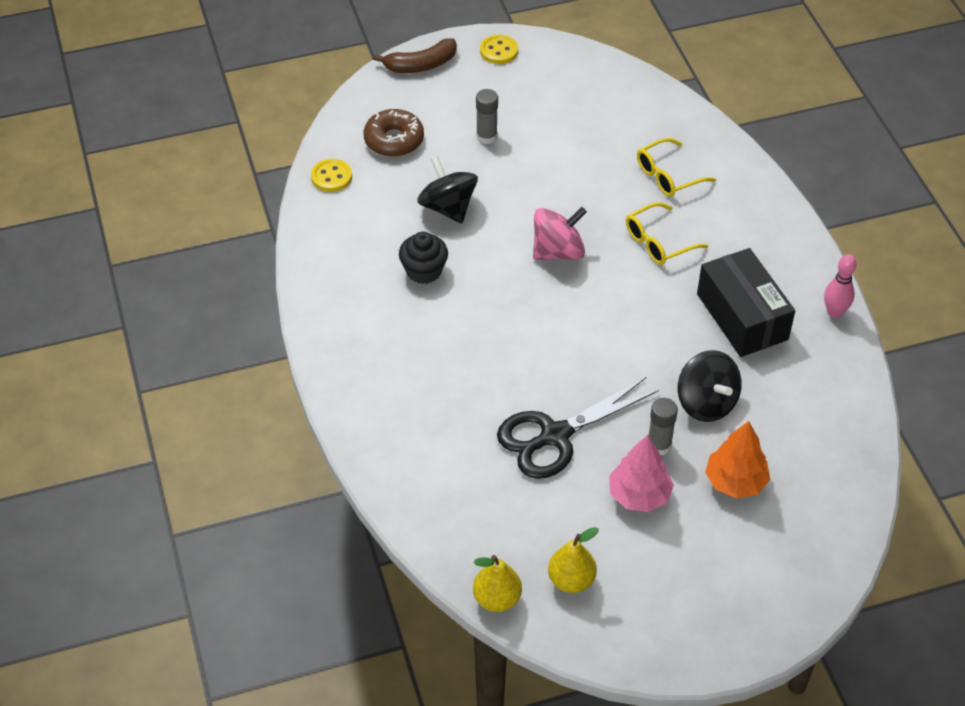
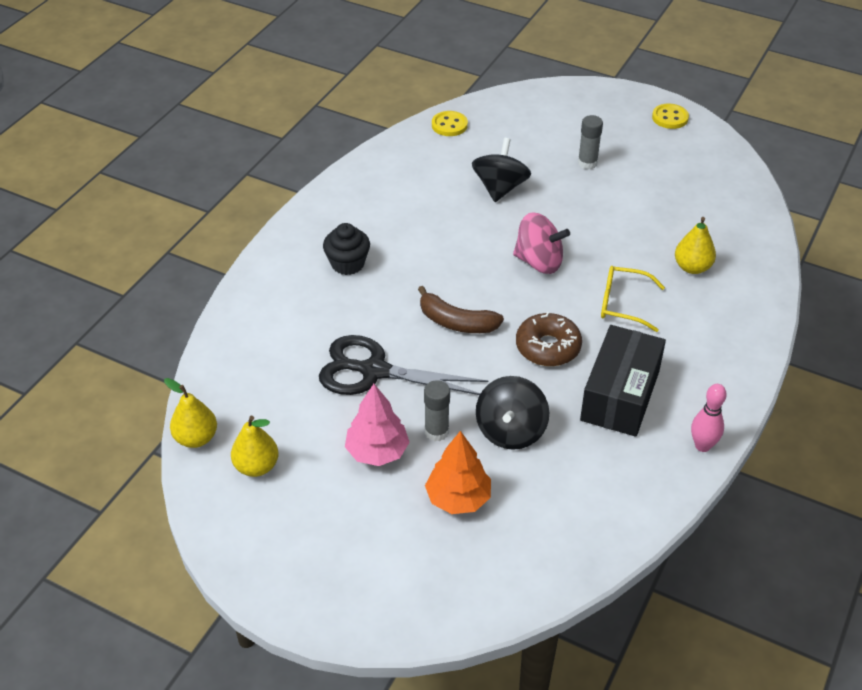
camera: 45 degrees right, 5 degrees down
(394, 140) = (520, 128): brown donut -> brown donut (548, 347)
(421, 65) = (601, 96): brown banana -> brown banana (456, 322)
(424, 271) = (430, 214): black cupcake -> black cupcake (347, 264)
(668, 175) = (692, 267): yellow glasses -> yellow pear

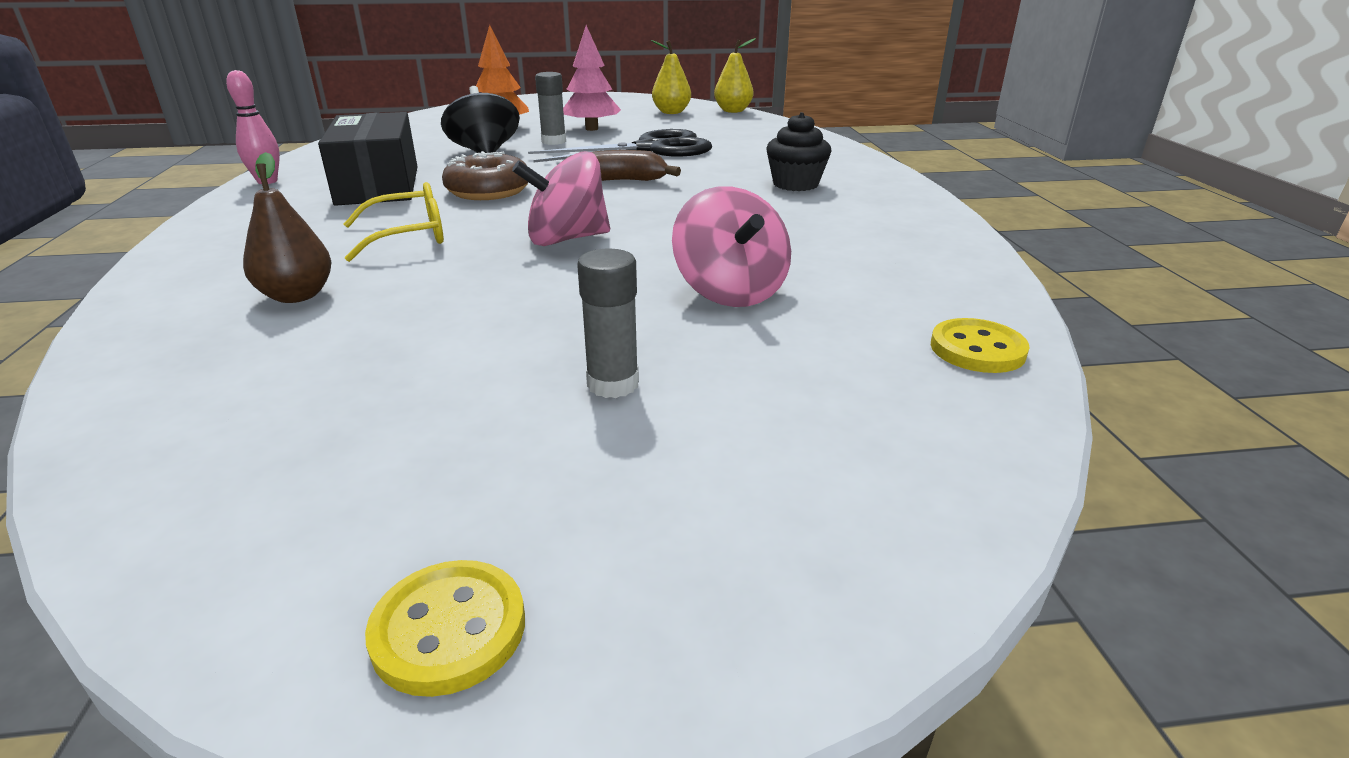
camera: 145 degrees right, 15 degrees down
(500, 188) = (730, 291): black spinning top -> pink spinning top
(692, 267) = (297, 296): yellow pear -> brown pear

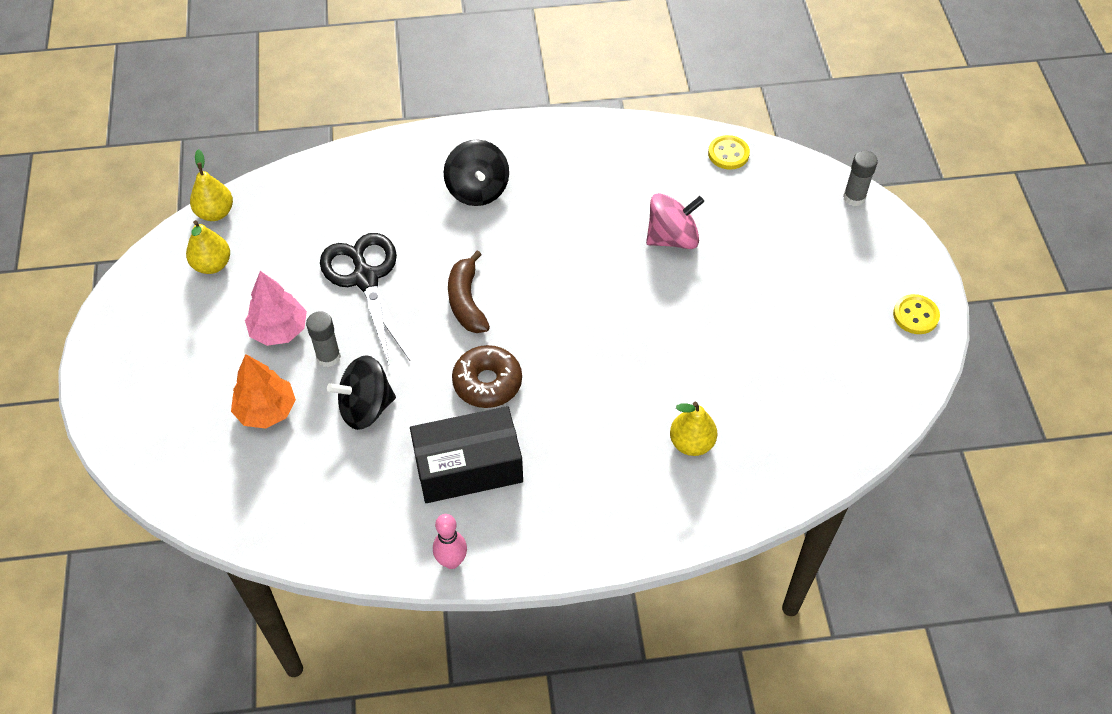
camera: 90 degrees left, 25 degrees up
(297, 296) = (691, 443): brown pear -> yellow pear
(407, 236) = (591, 412): yellow glasses -> none
(566, 239) = (594, 319): pink spinning top -> none
(613, 384) = (773, 284): grey glue stick -> grey glue stick (854, 197)
(795, 184) = (477, 190): black cupcake -> black spinning top

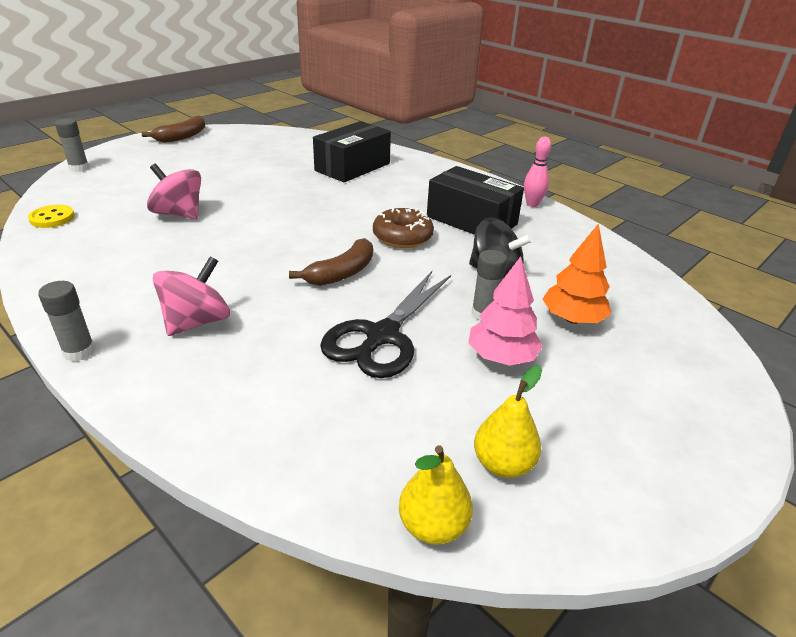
camera: 130 degrees left, 20 degrees down
(477, 190) = (197, 322): black spinning top -> pink spinning top
(495, 127) = (79, 352): none -> grey glue stick
(691, 443) = (352, 167): yellow pear -> black box
(915, 315) = (182, 137): yellow button -> brown banana

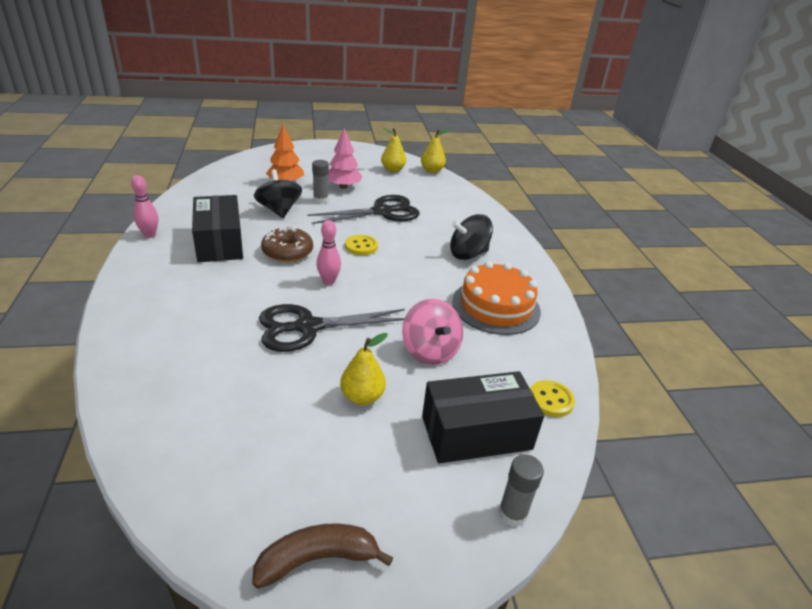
camera: 145 degrees left, 0 degrees up
(79, 352) = (536, 264): grey glue stick -> none
(127, 270) = (496, 306): none -> orange cake
(197, 322) = (468, 254): pink spinning top -> black spinning top
(211, 179) = (362, 397): none -> yellow pear
(296, 196) = (308, 327): none -> black scissors
(326, 228) = (328, 281): none -> pink bowling pin
(342, 273) = (361, 246): brown banana -> yellow button
(352, 167) = (198, 345): black box -> black box (476, 433)

